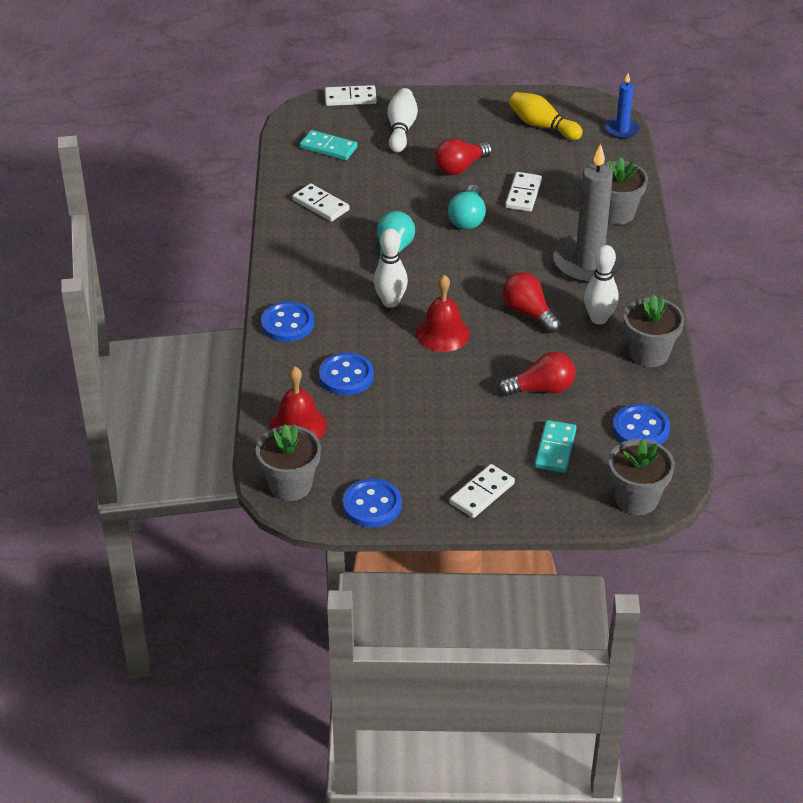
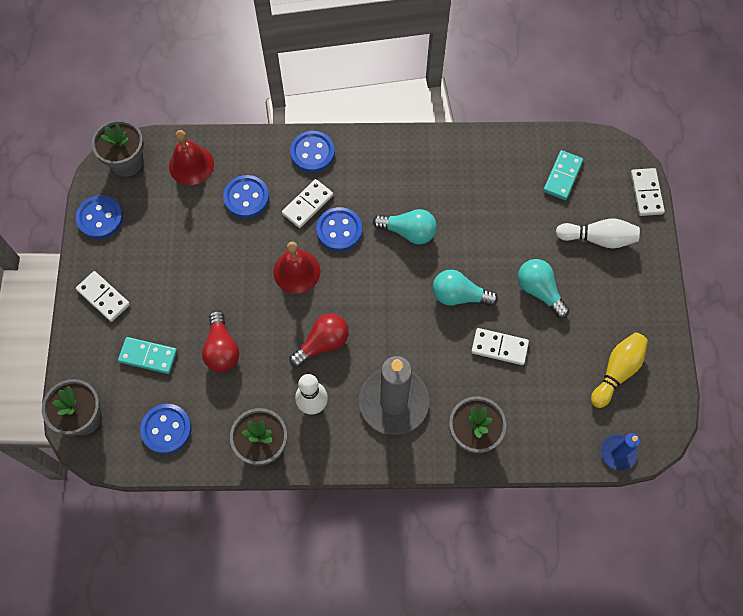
camera: 90 degrees right, 25 degrees up
(321, 205) = (474, 172): white domino -> white domino (307, 204)
(390, 302) = (339, 230): white bowling pin -> blue button
(460, 167) = (539, 291): red light bulb -> turquoise light bulb

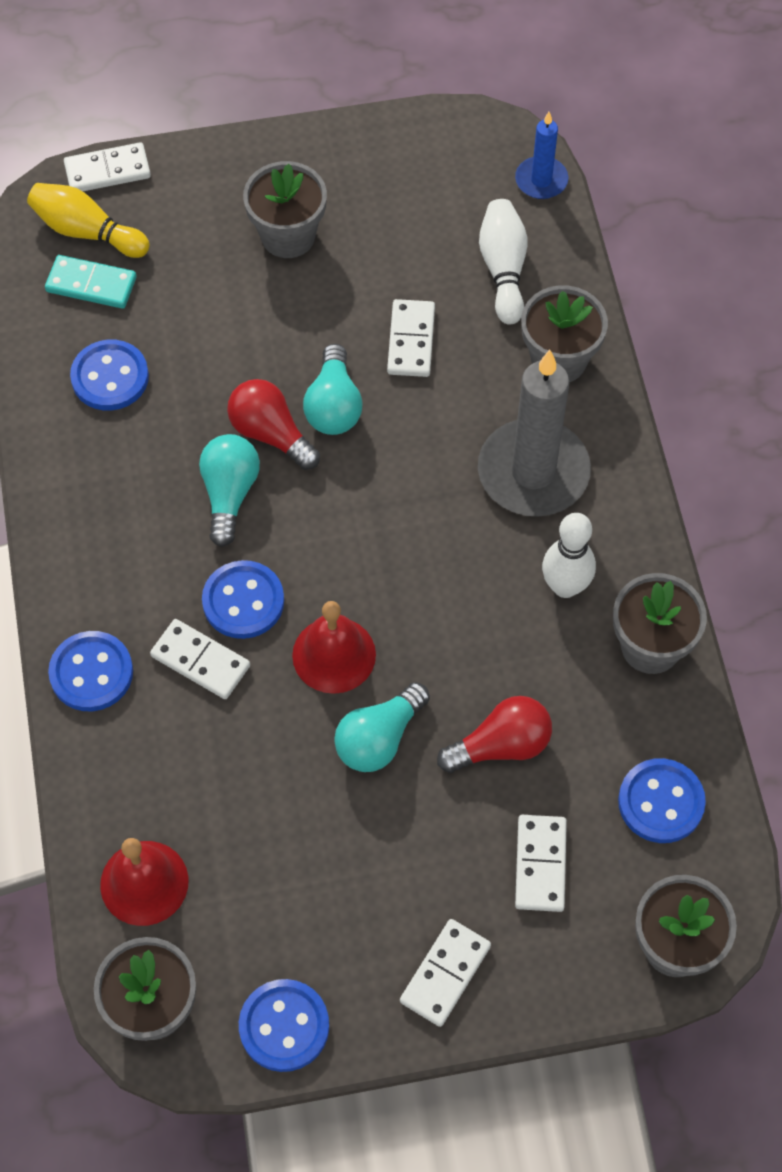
camera: 100 degrees left, 5 degrees down
(148, 356) = (540, 864): turquoise domino -> white domino
(246, 197) = (201, 767): blue button -> blue button (110, 377)
(322, 343) = (457, 590): red light bulb -> red light bulb (270, 433)
(539, 291) = (304, 297): turquoise light bulb -> turquoise light bulb (379, 739)
(587, 288) = (288, 236): none -> grey flower pot
(598, 238) = (199, 228): white bowling pin -> white bowling pin (503, 269)
(617, 372) = (418, 189): yellow bowling pin -> yellow bowling pin (87, 232)

